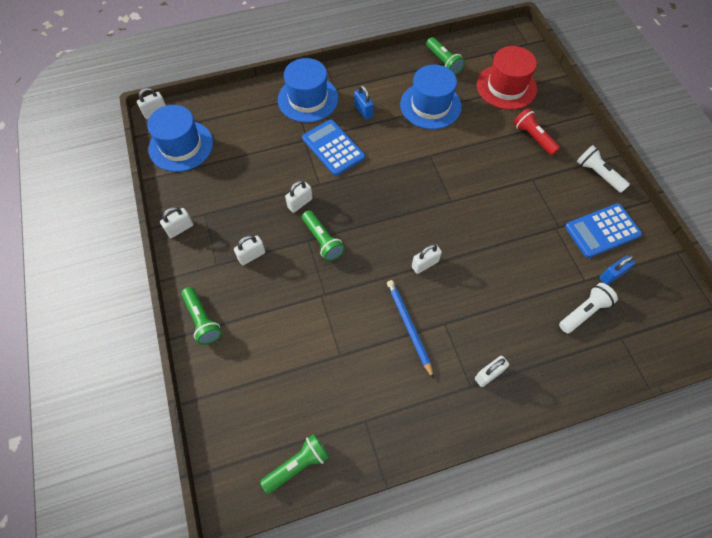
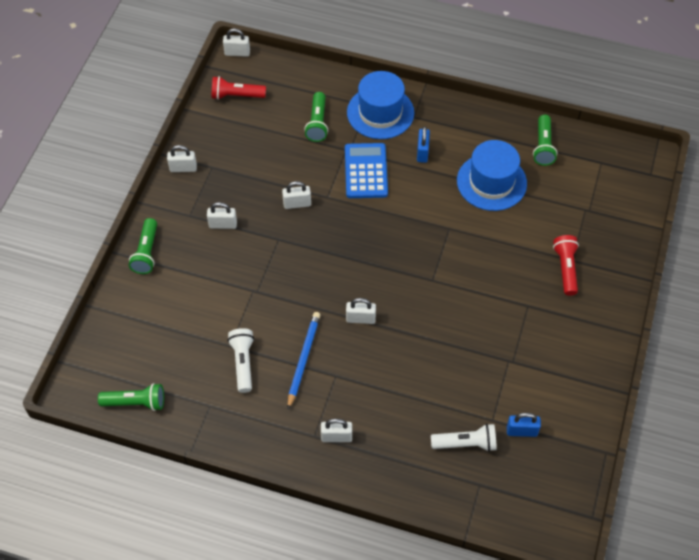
camera: 35 degrees right, 5 degrees down
(181, 146) = (236, 95): blue hat -> red flashlight
(322, 240) = (290, 247): green flashlight -> green flashlight (317, 123)
(506, 87) = (585, 205): red hat -> none
(598, 174) = (598, 339): white flashlight -> white flashlight (243, 363)
(602, 231) = (550, 390): blue calculator -> none

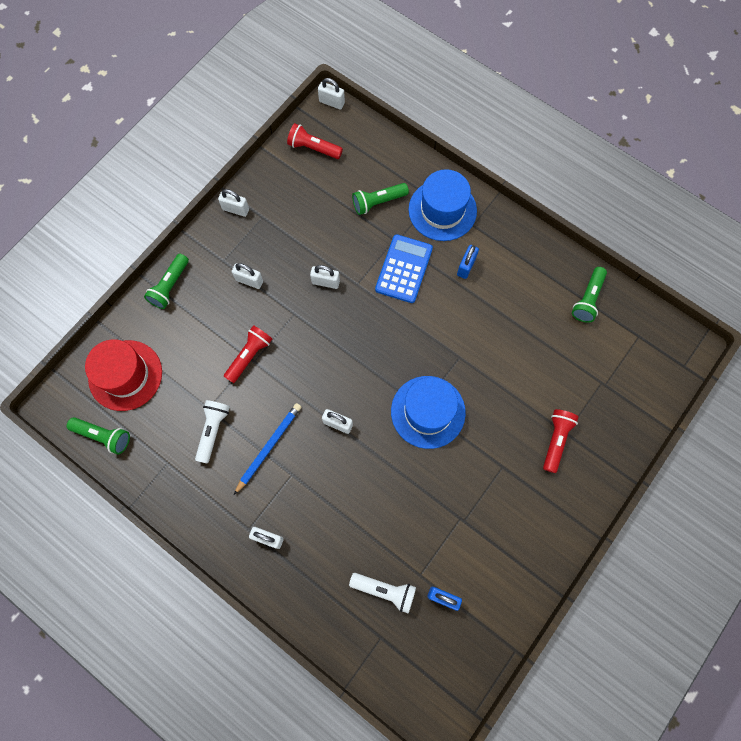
camera: 20 degrees right, 15 degrees up
(135, 343) = (125, 375): none -> red hat
(251, 288) = (249, 356): none -> red flashlight
(317, 123) = (378, 202): green flashlight -> green flashlight turned 45 degrees clockwise
(491, 182) = (520, 321): blue hat -> blue hat (428, 412)

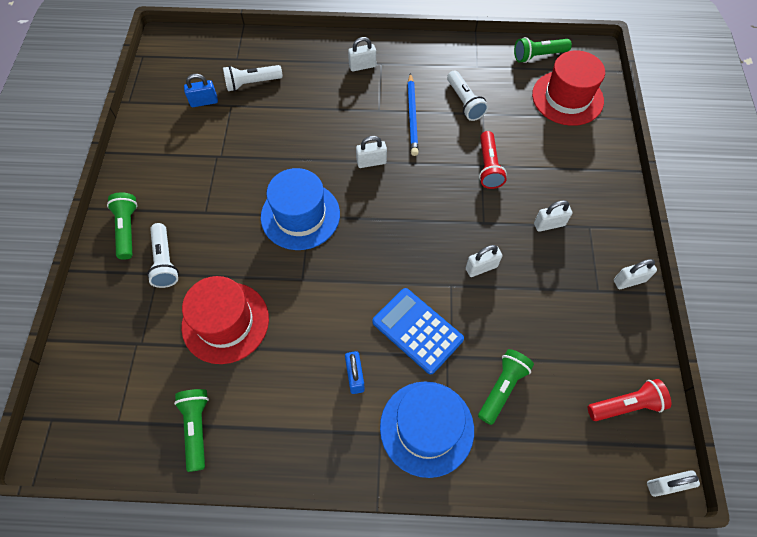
camera: 145 degrees right, 10 degrees down
(170, 286) = (608, 177): green flashlight -> green flashlight (127, 229)
(404, 269) = (417, 330): blue calculator -> blue calculator turned 150 degrees clockwise
(533, 360) = (225, 322): none -> red hat
(556, 440) = (165, 261): red flashlight -> white flashlight

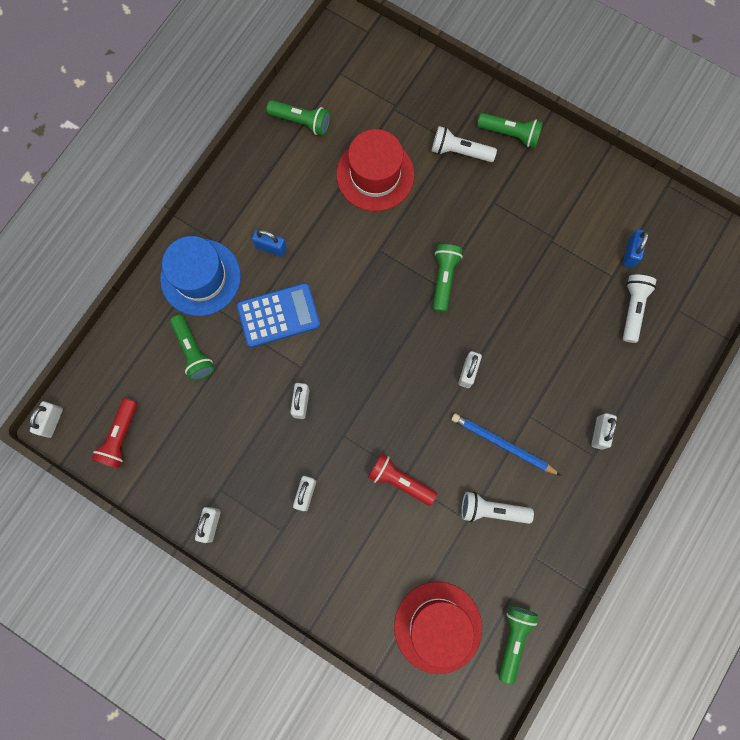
camera: 120 degrees right, 15 degrees up
(300, 215) = (444, 279): blue hat -> green flashlight

